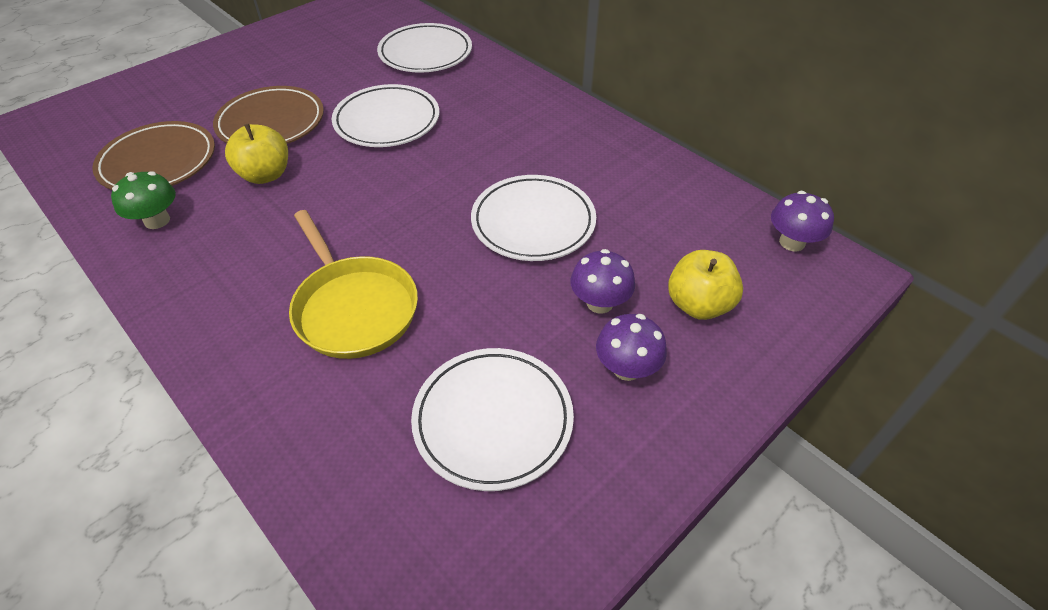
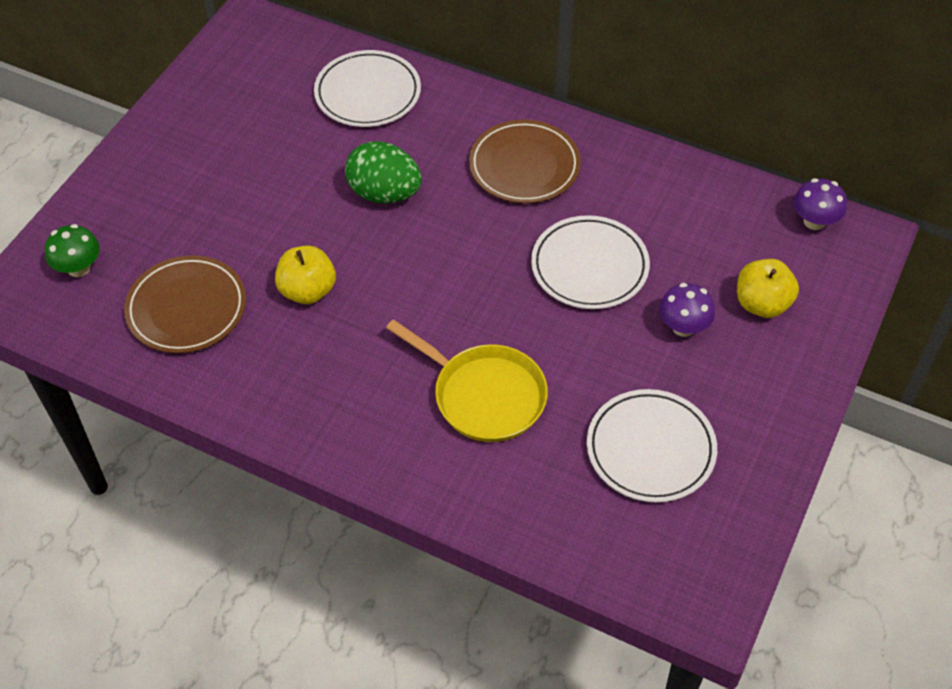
camera: 20 degrees left, 5 degrees up
(157, 220) = (241, 370): green mushroom -> green mushroom (79, 268)
(271, 122) = (266, 229): brown plate -> brown plate (524, 166)
(387, 121) = (384, 193): white plate -> green egg
(627, 368) = (730, 376): purple mushroom -> none

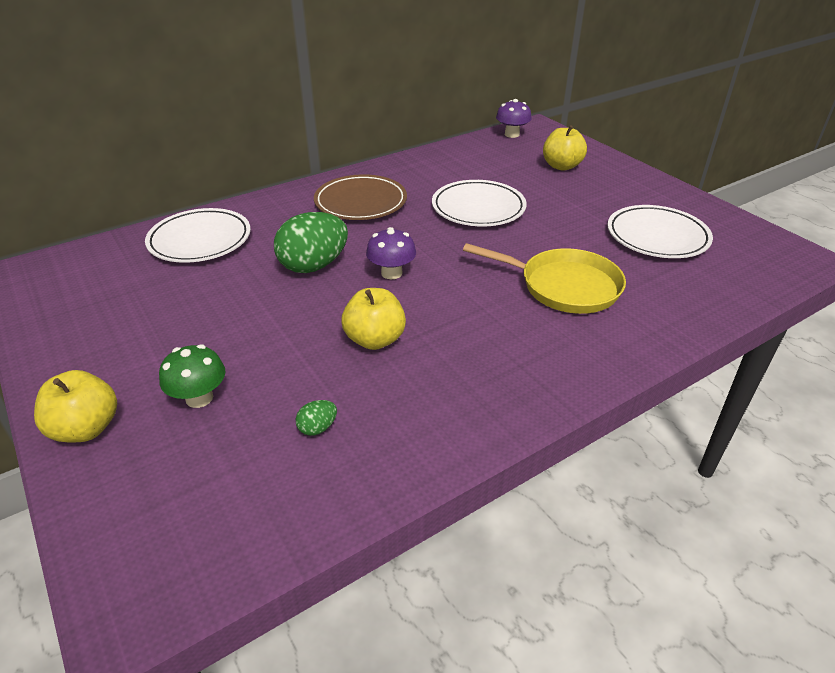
camera: 60 degrees left, 15 degrees down
(79, 268) = (166, 503): green mushroom -> green mushroom (199, 398)
(114, 184) = (86, 428): none -> yellow apple
(187, 308) = (317, 428): brown plate -> green egg
(484, 395) = (564, 286): yellow pan -> yellow pan turned 45 degrees clockwise
(683, 327) = (559, 194): purple mushroom -> purple mushroom (391, 273)

